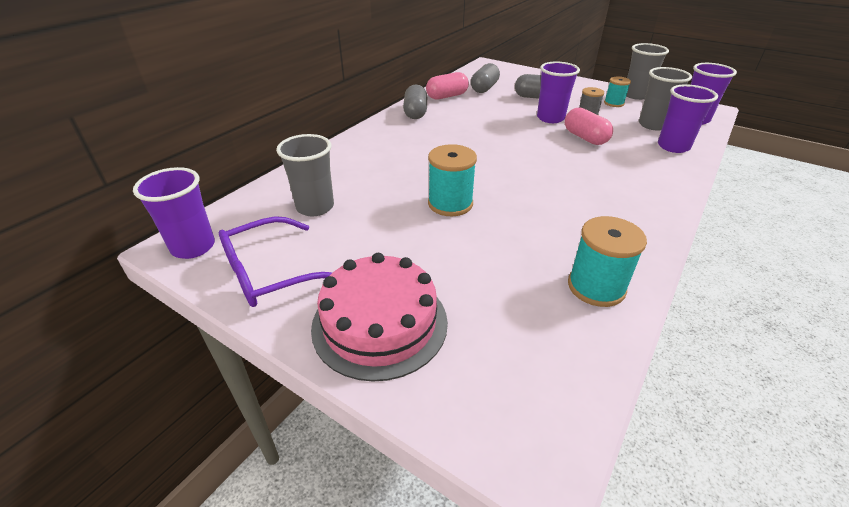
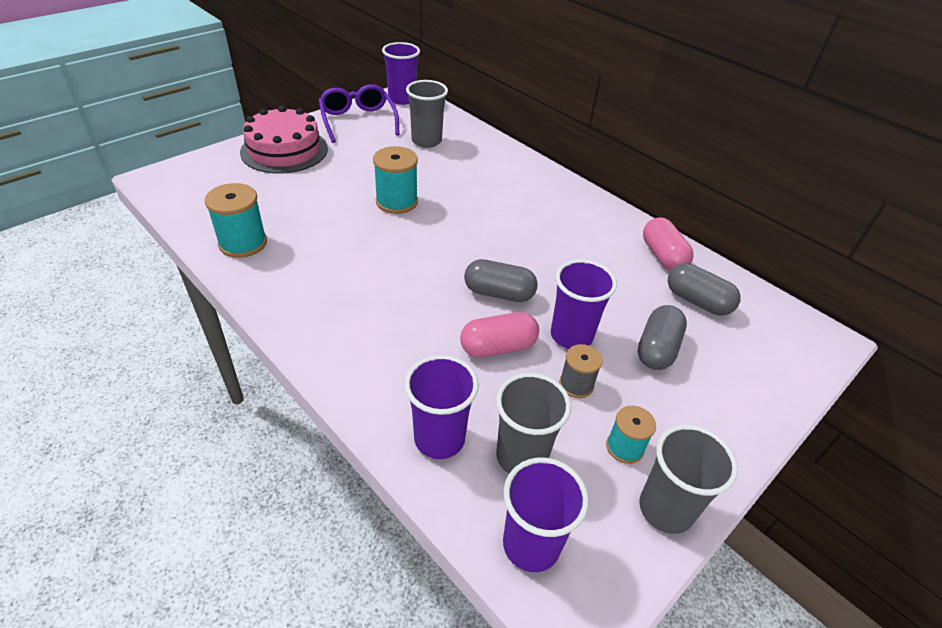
camera: 100 degrees right, 5 degrees up
(415, 113) = (607, 219): grey capsule -> grey capsule (499, 293)

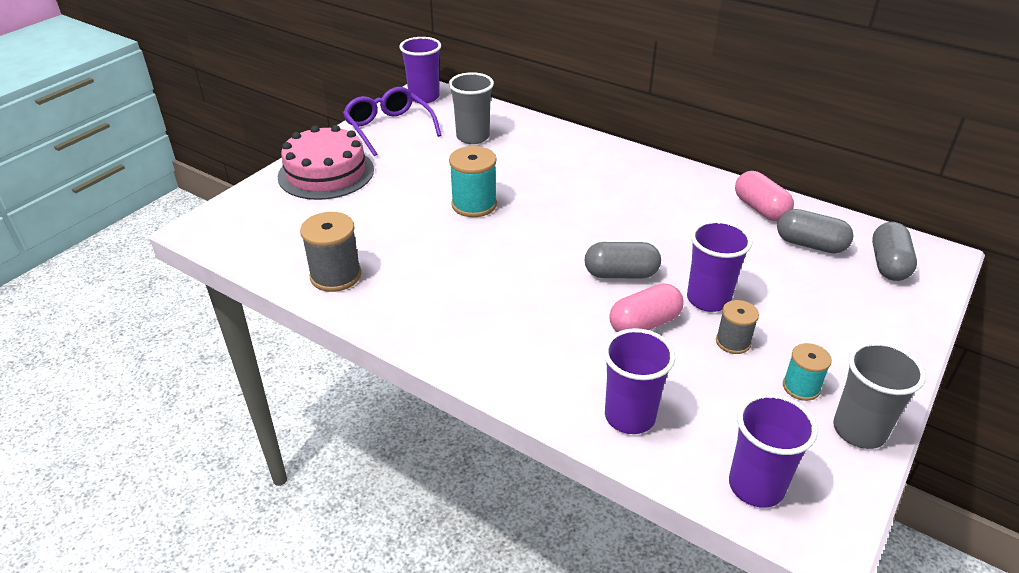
camera: 10 degrees left, 5 degrees down
(243, 243) = (335, 276): turquoise spool -> grey spool
(521, 456) = (712, 415): grey cup -> none
(657, 349) = (792, 295): grey capsule -> grey capsule (888, 264)

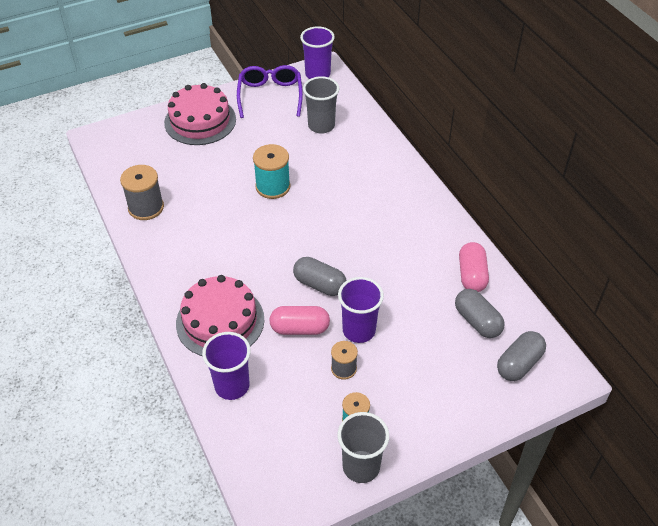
camera: 30 degrees right, 10 degrees up
(545, 355) = (220, 321): none -> pink cake
(756, 486) = (262, 465): purple cup -> none

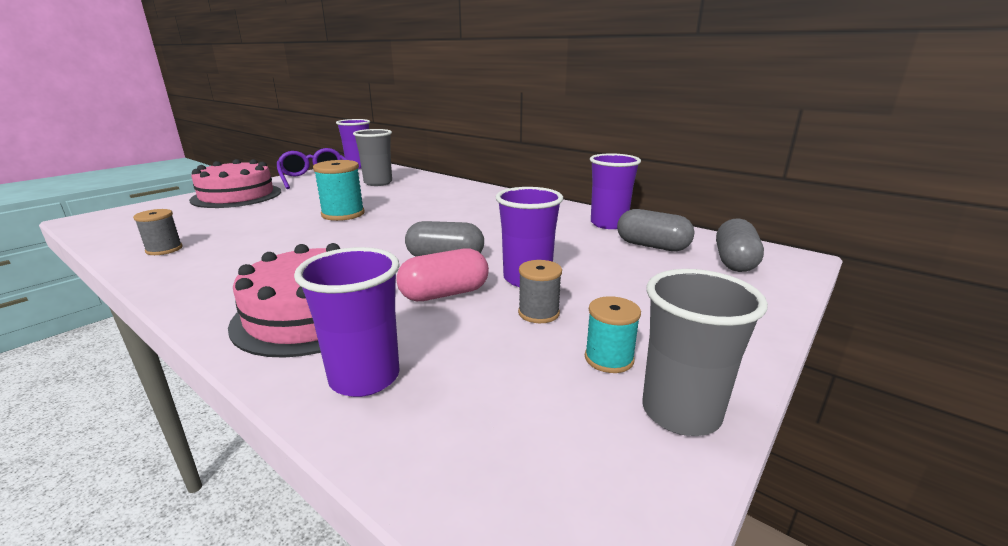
camera: 25 degrees left, 25 degrees down
(146, 207) = (164, 249): grey spool -> grey spool, size x0.62
(472, 275) = (608, 224): pink capsule -> purple cup

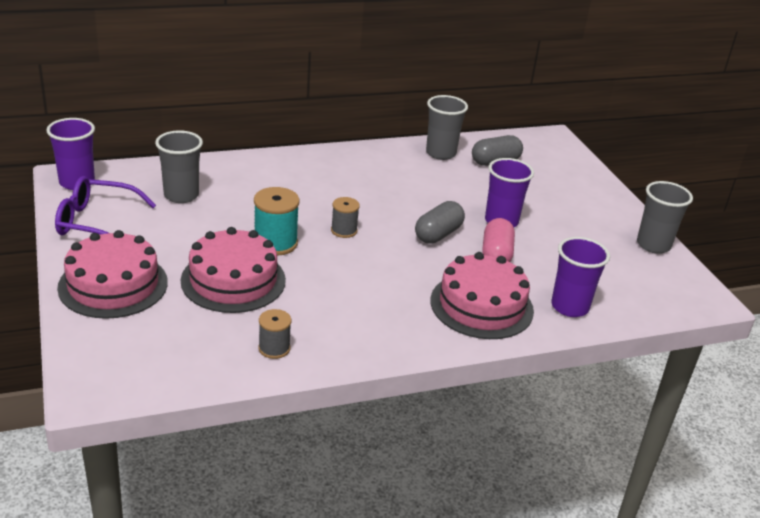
camera: 60 degrees left, 10 degrees up
(270, 216) = (233, 280): none -> pink cake
(538, 313) = (547, 237): grey spool -> grey spool (344, 230)
(608, 224) = (441, 153): purple cup -> grey cup
(609, 359) = (605, 240): turquoise spool -> none
(734, 262) = (542, 153): grey capsule -> none

